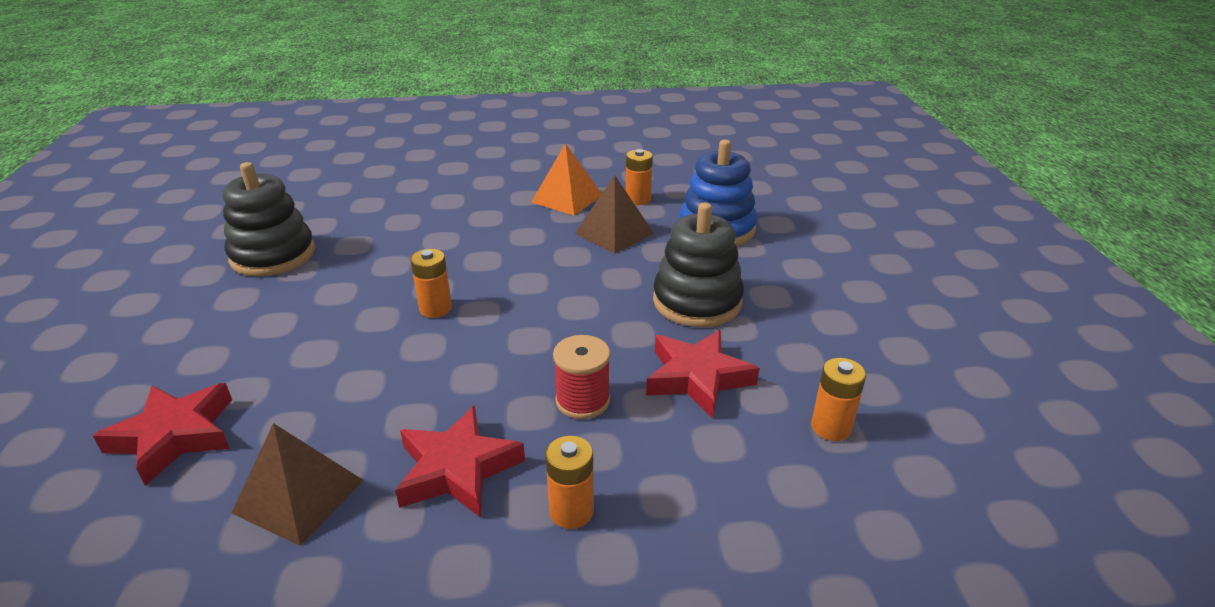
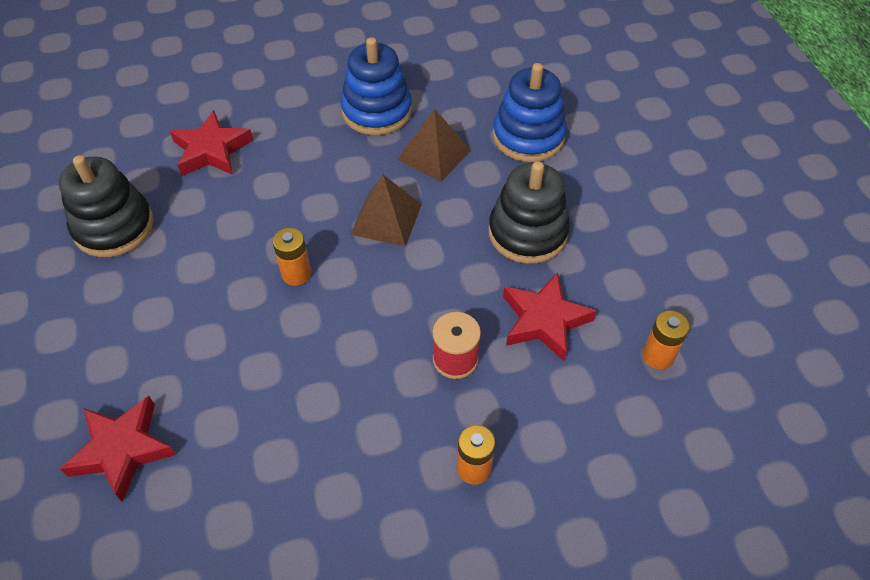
camera: 10 degrees left, 20 degrees up
(299, 496) = (254, 490): brown pyramid -> brown pyramid (386, 219)
(457, 469) = (373, 444): red star -> red star (211, 150)
(567, 198) = (377, 111): orange pyramid -> blue stacking toy
(638, 199) = (446, 104): orange battery -> none

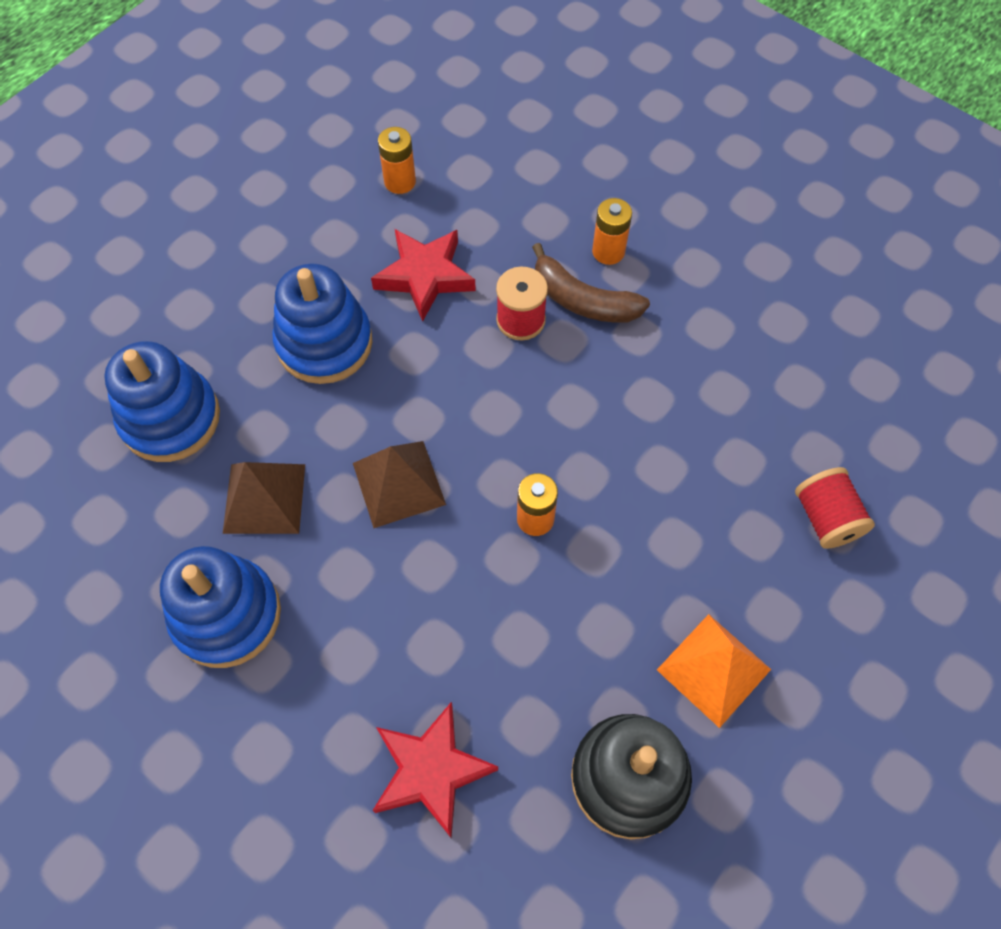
camera: 125 degrees left, 10 degrees up
(115, 305) = (714, 669): none -> orange pyramid
(122, 450) = (826, 518): red star -> red spool
(440, 414) = (583, 300): none -> brown banana
(527, 233) = (324, 343): black stacking toy -> blue stacking toy

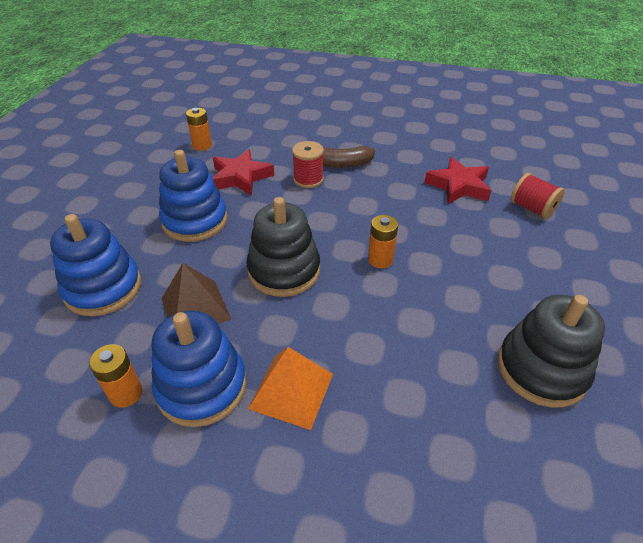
camera: 25 degrees left, 20 degrees down
(399, 483) = (284, 271): brown pyramid -> black stacking toy
(431, 770) = (414, 423): red star -> red star (458, 186)
(608, 251) = (336, 143): orange battery -> orange battery (126, 393)
(714, 669) = (538, 293): orange pyramid -> orange pyramid (291, 391)

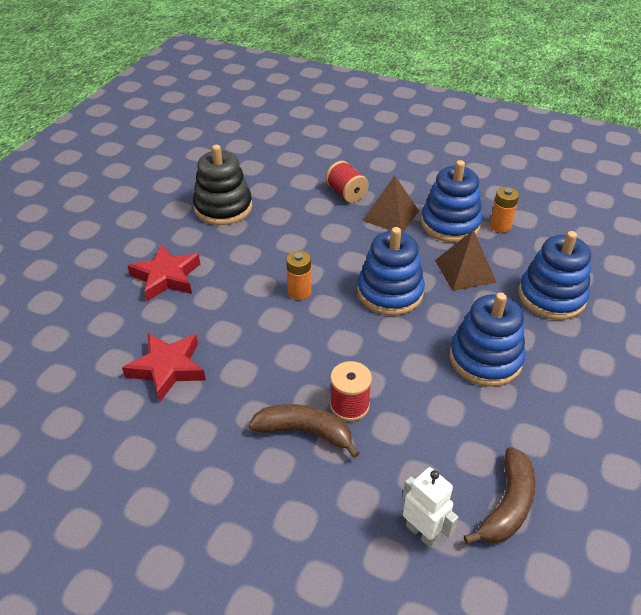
camera: 170 degrees left, 0 degrees up
(202, 146) = (507, 505): orange battery -> brown banana
(241, 177) = (439, 423): red star -> red star (166, 277)
(255, 132) = (422, 532): none -> white robot
(284, 271) = (390, 292): black stacking toy -> blue stacking toy
(291, 391) = (390, 215): orange pyramid -> brown pyramid
(532, 208) = (112, 326): red spool -> red spool (346, 193)

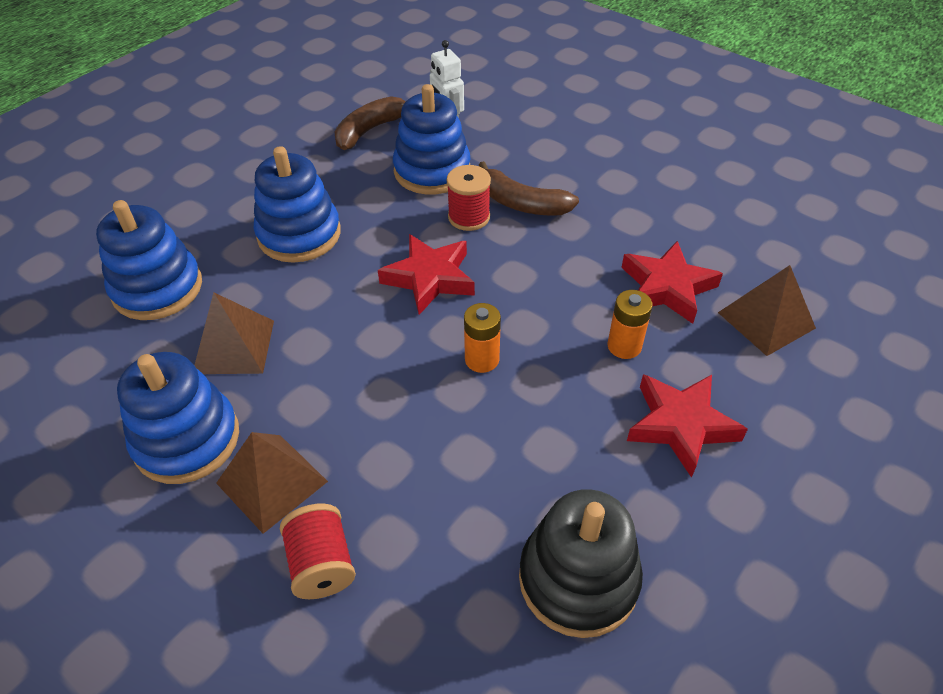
camera: 165 degrees left, 5 degrees up
(92, 356) = (766, 320): none -> brown pyramid
(359, 341) = (430, 278): none -> red star
(390, 292) = (357, 334): blue stacking toy -> blue stacking toy (432, 171)
(500, 226) = (113, 417): orange battery -> orange battery (624, 346)

